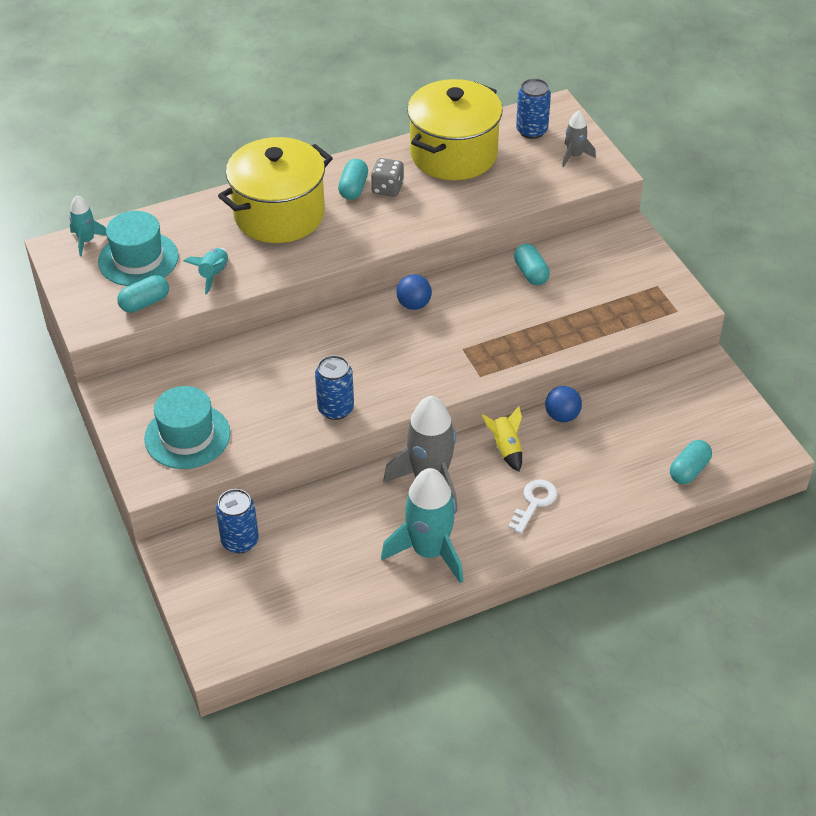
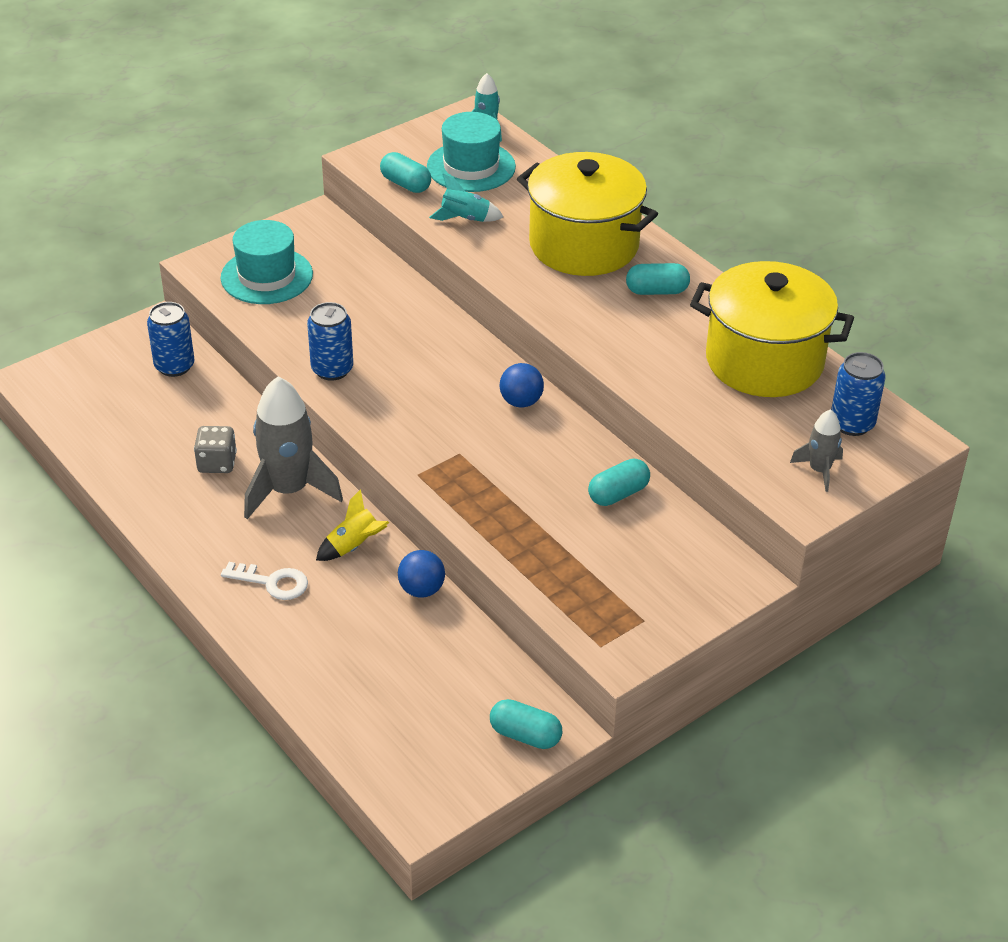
camera: 75 degrees right, 5 degrees down
(387, 188) = (669, 317): grey dice -> grey dice (217, 463)
(429, 551) = (183, 505): turquoise rocket -> none
(689, 470) = (359, 724): turquoise capsule -> turquoise capsule (525, 735)

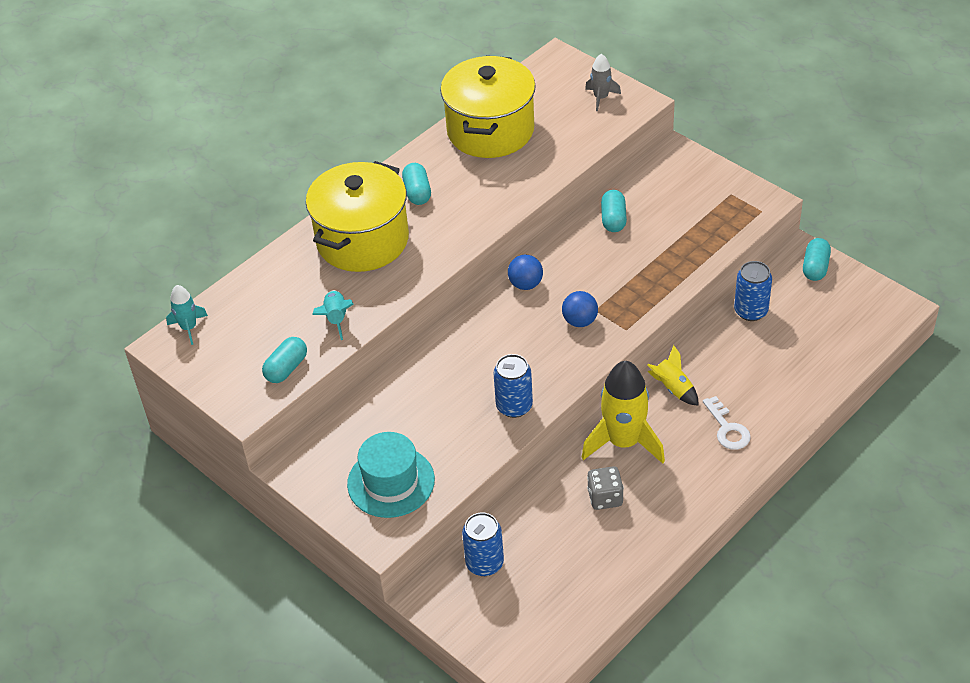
camera: 95 degrees left, 5 degrees up
(272, 582) = (727, 428): white key -> white key turned 150 degrees clockwise
(289, 490) = (623, 442): grey rocket -> yellow rocket
(421, 590) = (704, 341): blue ball -> blue ball (580, 321)
(471, 167) = (252, 328): turquoise hat -> none
(618, 494) = (613, 219): turquoise capsule -> turquoise capsule turned 45 degrees clockwise
(852, 423) = (548, 86): blue can -> blue can (751, 311)

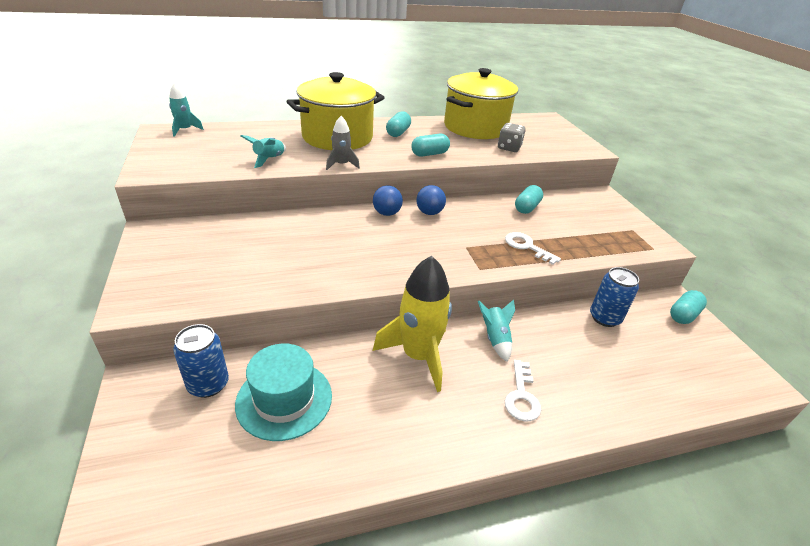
camera: 25 degrees right, 10 degrees down
(286, 368) = (202, 167): turquoise capsule -> turquoise capsule (429, 154)
(391, 482) = (193, 274): turquoise hat -> turquoise hat (284, 399)
(514, 406) = (340, 273): blue can -> none
(580, 321) = (447, 248): blue ball -> blue ball (387, 213)
(601, 98) = (564, 139): grey rocket -> grey rocket (341, 165)
(605, 497) = (360, 391): grey dice -> grey dice (509, 148)
(648, 277) = (527, 247): none -> white key
(673, 388) = (495, 338): yellow rocket -> turquoise rocket

